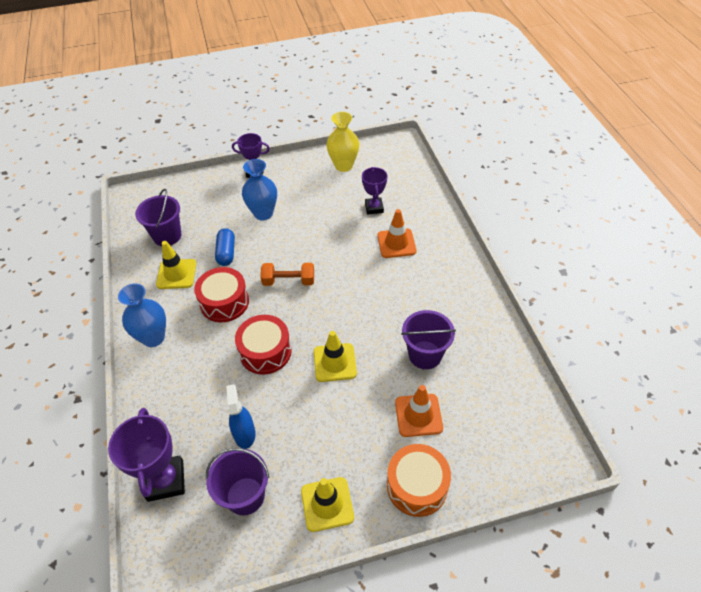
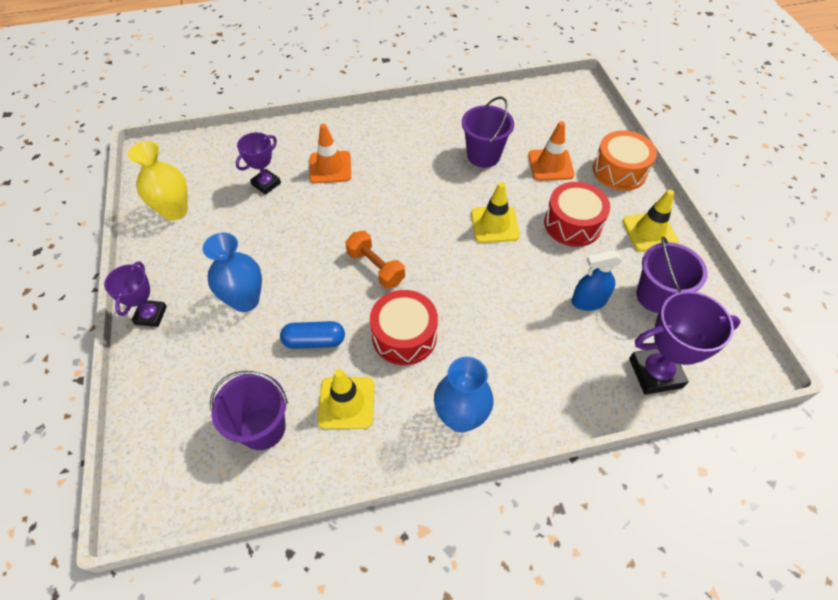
camera: 90 degrees left, 5 degrees up
(265, 352) = (481, 287): red drum -> red drum (572, 224)
(289, 281) = (376, 267): orange dumbbell -> orange dumbbell turned 45 degrees counterclockwise
(374, 208) = (266, 184): purple trophy -> purple trophy turned 45 degrees counterclockwise

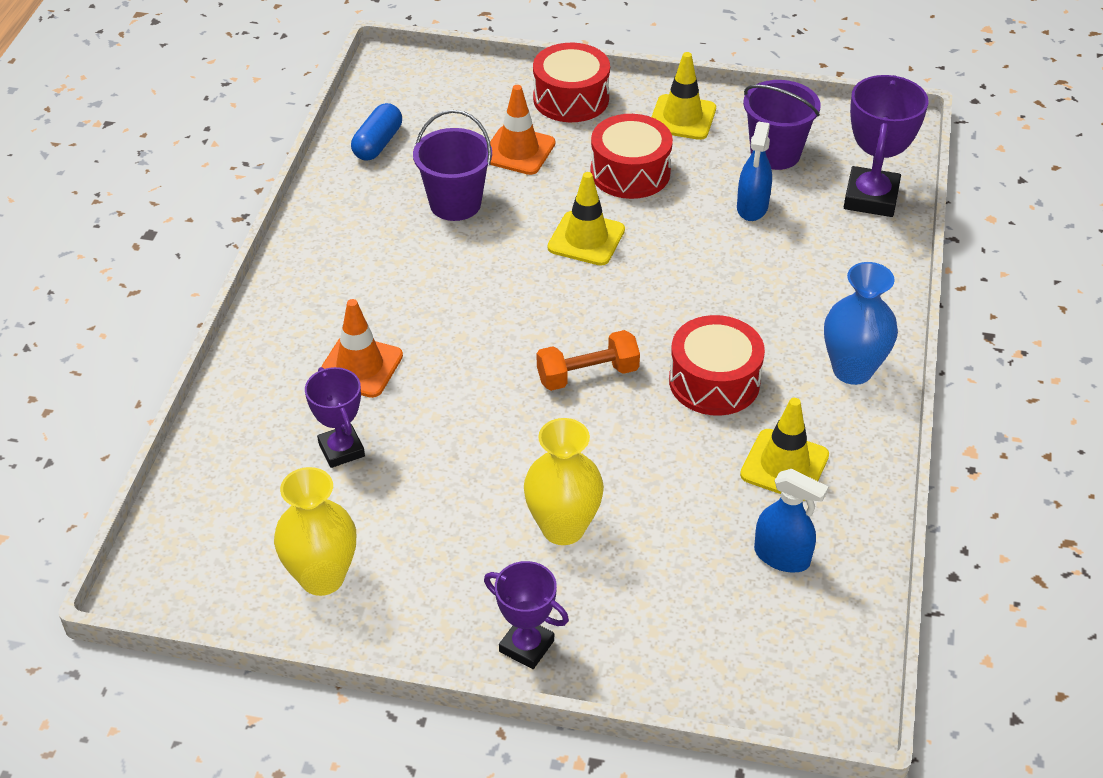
camera: 65 degrees left, 10 degrees down
(245, 300) = (563, 528): blue vase -> yellow vase
(263, 428) = (782, 556): purple bucket -> blue spray bottle
(314, 341) = (674, 471): blue capsule -> blue capsule (377, 143)
(619, 171) = (571, 99): orange drum -> red drum

